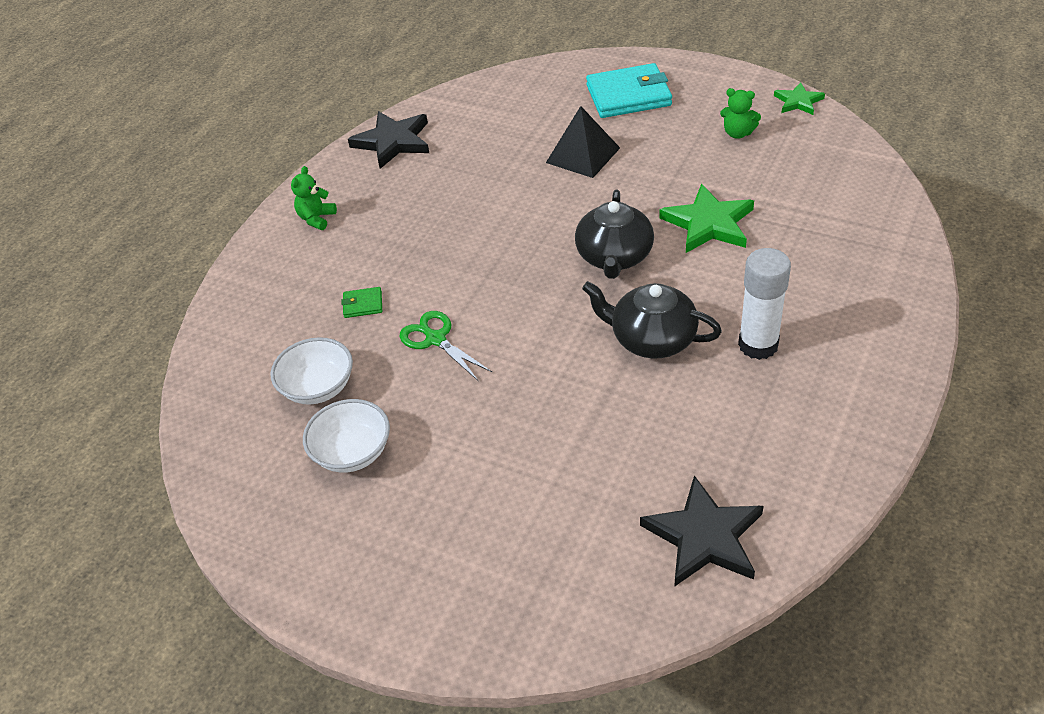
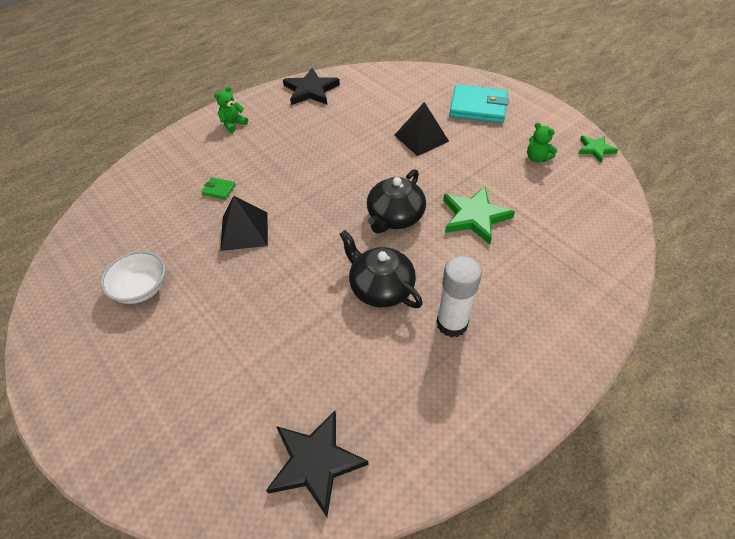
camera: 20 degrees right, 5 degrees up
(318, 387) = (154, 235): white bowl -> none
(436, 339) = (244, 231): green scissors -> black pyramid

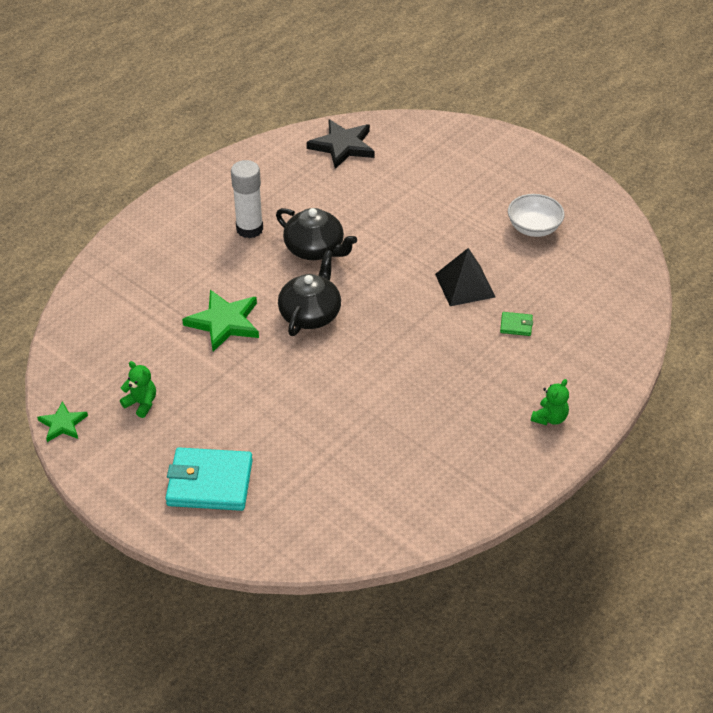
camera: 170 degrees right, 5 degrees down
(311, 90) = (465, 493): black star -> none
(421, 138) = (289, 420): black pyramid -> none

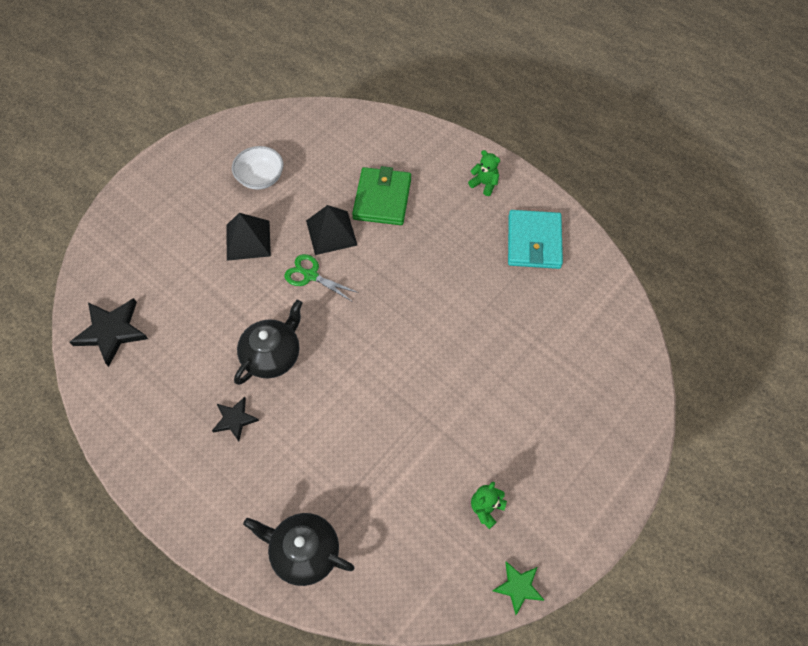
camera: 90 degrees left, 15 degrees up
(210, 482) = (577, 436): turquoise wallet -> turquoise wallet (534, 242)
(224, 322) = (374, 436): green star -> none
(249, 229) = (235, 419): white glue stick -> black star
(310, 314) = (364, 357): black teapot -> black teapot (304, 552)
(408, 272) = (311, 275): none -> green scissors
(450, 224) = (248, 240): none -> black pyramid
(516, 325) = (382, 199): green wallet -> green wallet, size x2.29

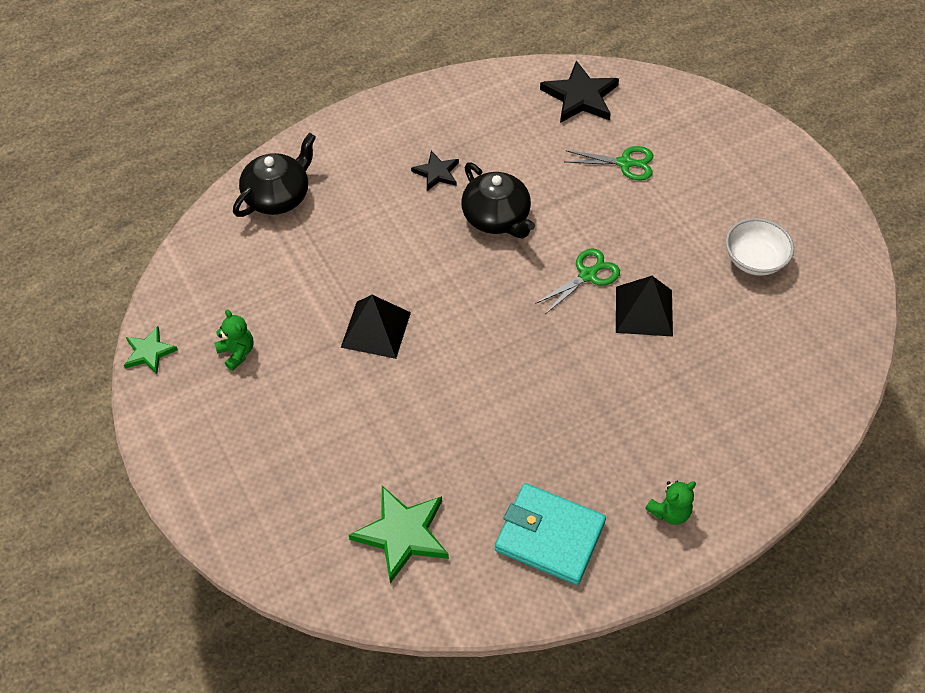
camera: 110 degrees right, 5 degrees down
(185, 279) = (625, 163): none -> green scissors
(248, 240) = (660, 228): black pyramid -> black pyramid (376, 329)
(382, 199) = (681, 380): green wallet -> none
(577, 326) = (402, 534): none -> green star

